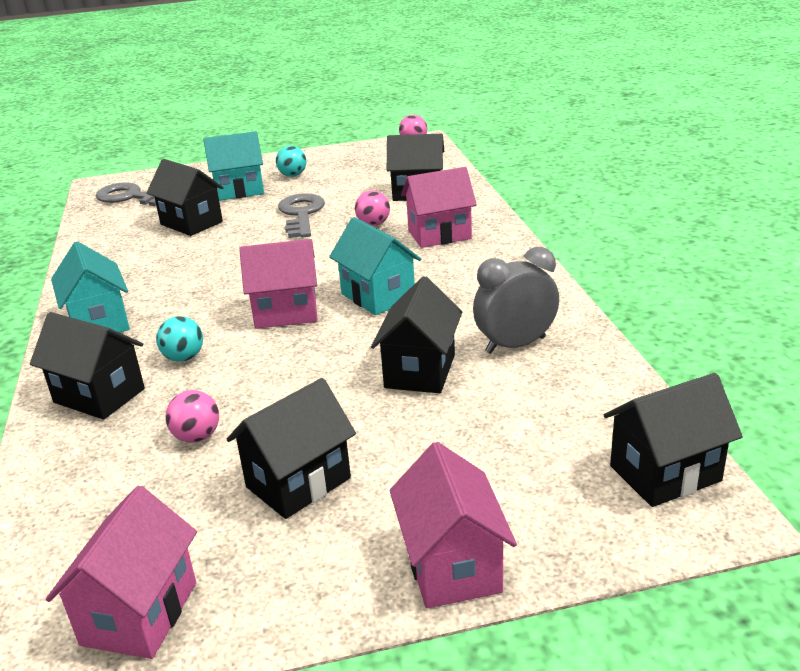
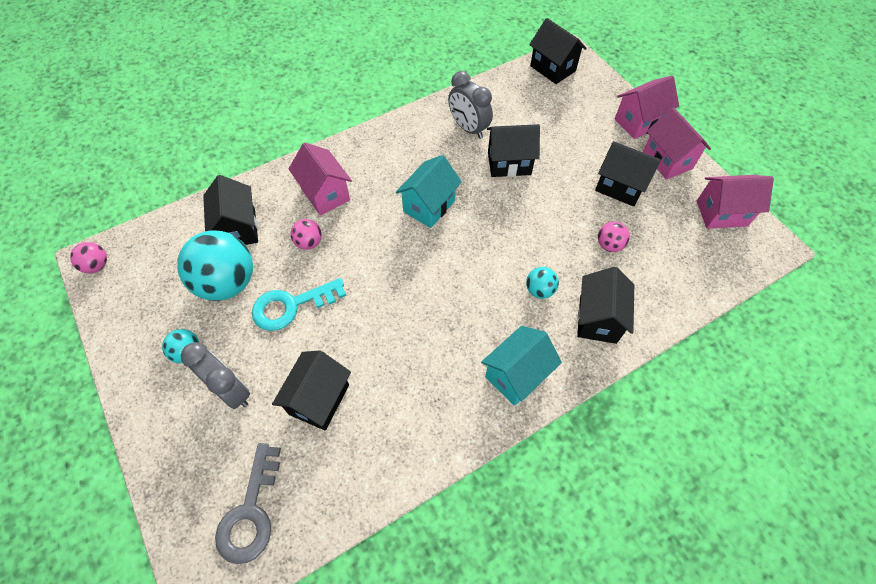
camera: 110 degrees left, 30 degrees up
(239, 191) = (231, 390): turquoise house -> grey clock
(286, 313) = (465, 252): pink house -> pink house (667, 160)
(301, 214) = (291, 306): grey key -> turquoise key
(353, 188) = (227, 283): none -> turquoise ball

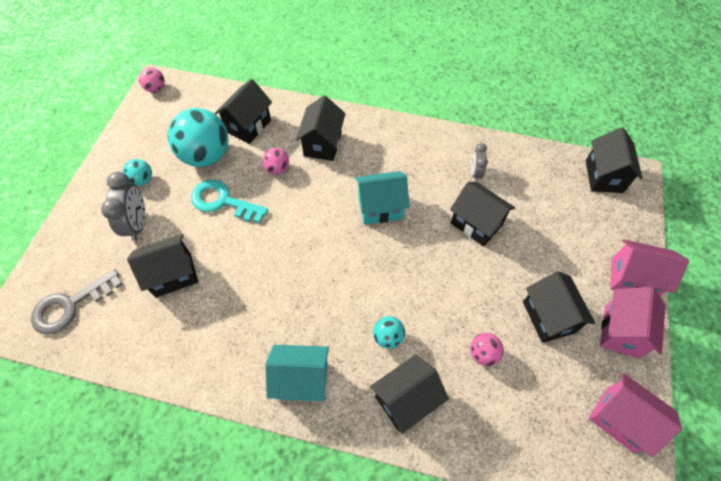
camera: 45 degrees right, 0 degrees up
(325, 194) = (322, 144): pink house -> black house
(468, 128) = (475, 173): grey clock -> grey clock, size x0.58

